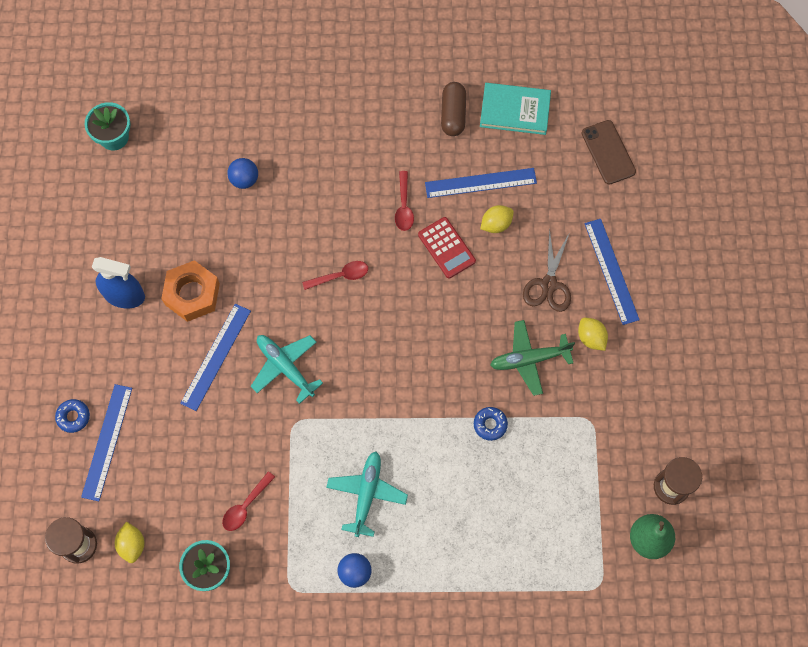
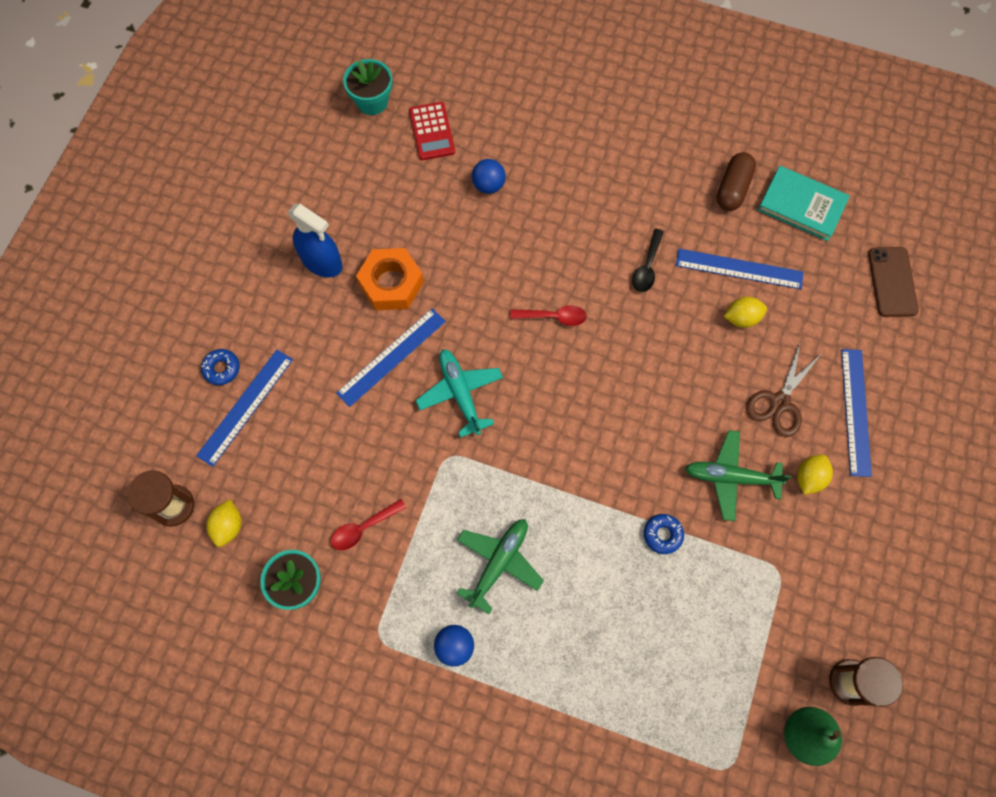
camera: 20 degrees right, 0 degrees up
(367, 494) = (499, 563): turquoise plane -> green plane
(404, 206) = (647, 267): red spoon -> black spoon
(446, 248) = (679, 325): red calculator -> red calculator (432, 131)
(591, 338) = (809, 477): yellow lemon -> yellow lemon turned 45 degrees clockwise

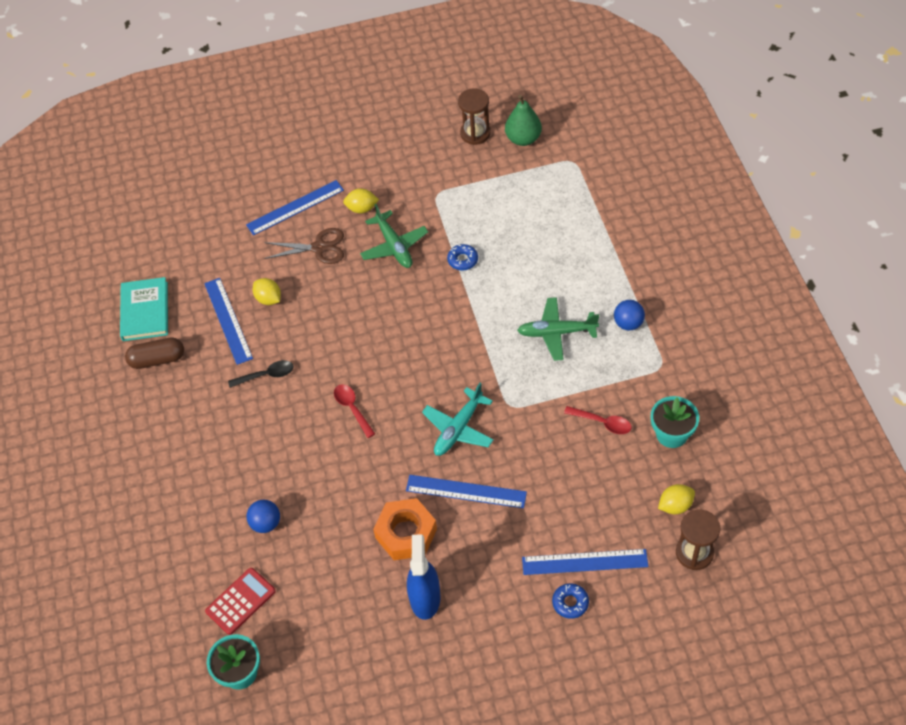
camera: 120 degrees left, 15 degrees down
(892, 282) = (177, 233): brown phone -> none

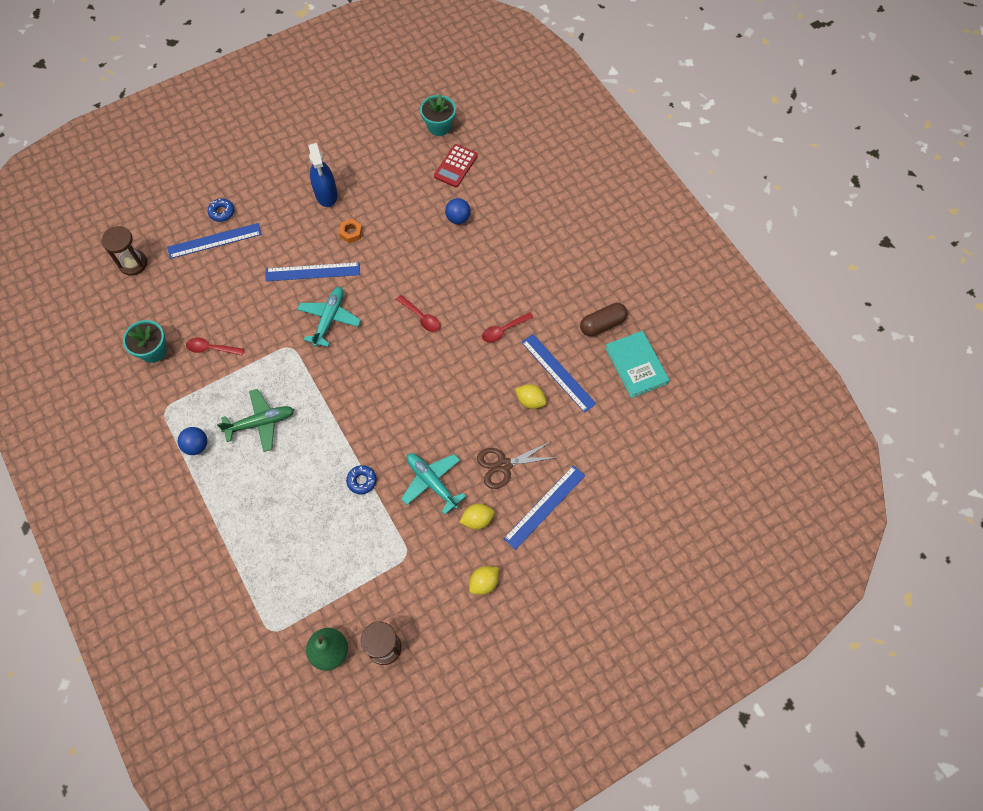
camera: 160 degrees right, 10 degrees up
(266, 375) = (503, 330): black spoon -> red spoon
(394, 246) = (432, 482): green plane -> turquoise plane
(406, 533) = (351, 233): orange nut -> orange nut, size x0.51
(675, 506) = (148, 294): yellow lemon -> yellow lemon (484, 583)

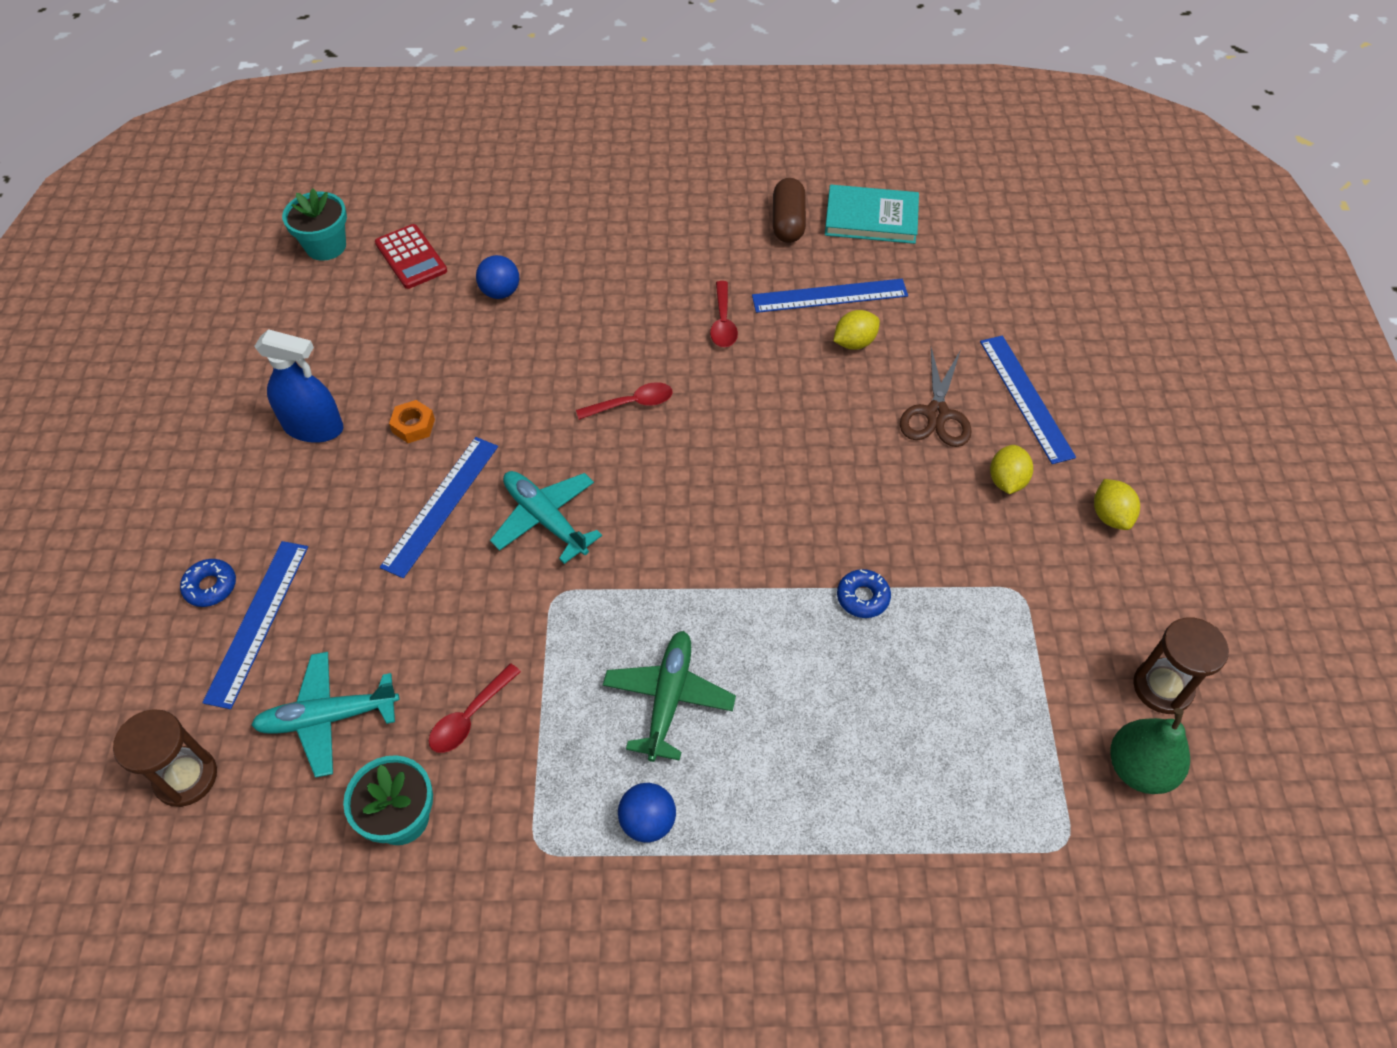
camera: 60 degrees left, 10 degrees down
(432, 482) = (916, 509): turquoise plane -> turquoise plane (327, 718)

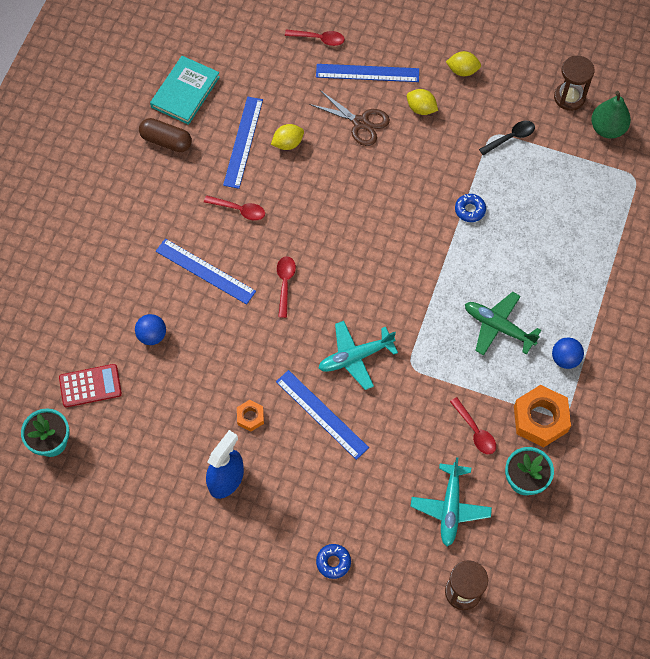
camera: 70 degrees left, 10 degrees up
(258, 622) = (370, 537): blue ruler -> blue ruler (205, 271)
(520, 812) = (540, 419): none -> orange nut
(854, 342) = (288, 143): yellow lemon -> yellow lemon turned 75 degrees clockwise
(1029, 619) = (510, 137): none -> black spoon
(1045, 327) = (319, 39): none -> red spoon

